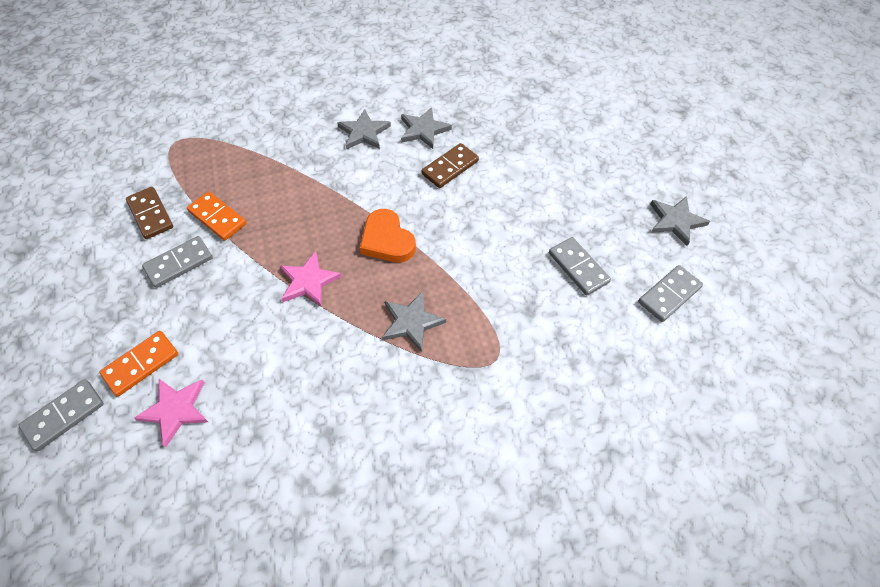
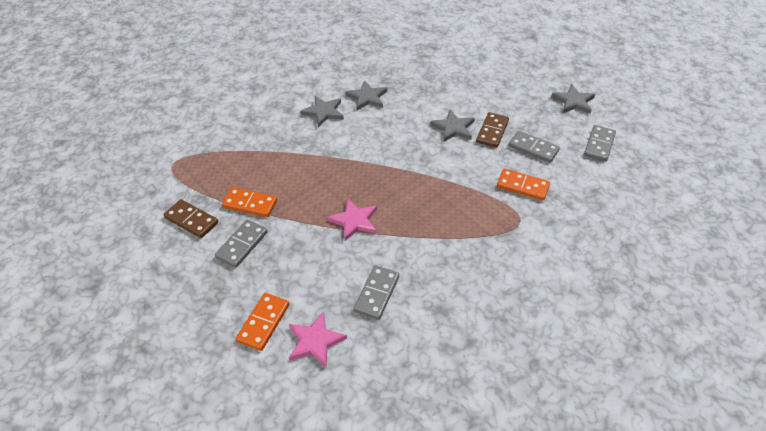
camera: 25 degrees left, 10 degrees down
(64, 415) = (225, 382): grey domino -> grey domino (376, 293)
(387, 240) = (392, 175): orange heart -> none
(411, 322) = (447, 219): grey star -> grey star (453, 128)
(450, 167) = (404, 115): brown domino -> brown domino (492, 131)
(530, 314) = (522, 186): none -> orange domino

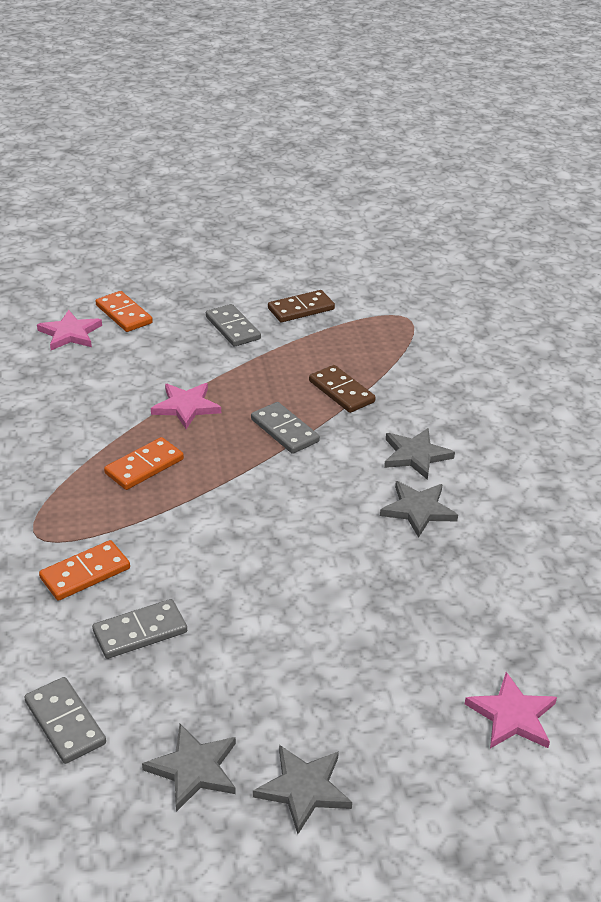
camera: 120 degrees right, 10 degrees down
(250, 204) = (288, 348): orange domino -> orange domino (144, 466)
(376, 293) = (75, 384): grey domino -> grey domino (285, 430)
(453, 128) = (267, 567): grey star -> grey star (304, 789)
(462, 41) = (512, 716): none -> pink star
(492, 131) = (219, 606): brown domino -> brown domino (341, 391)

